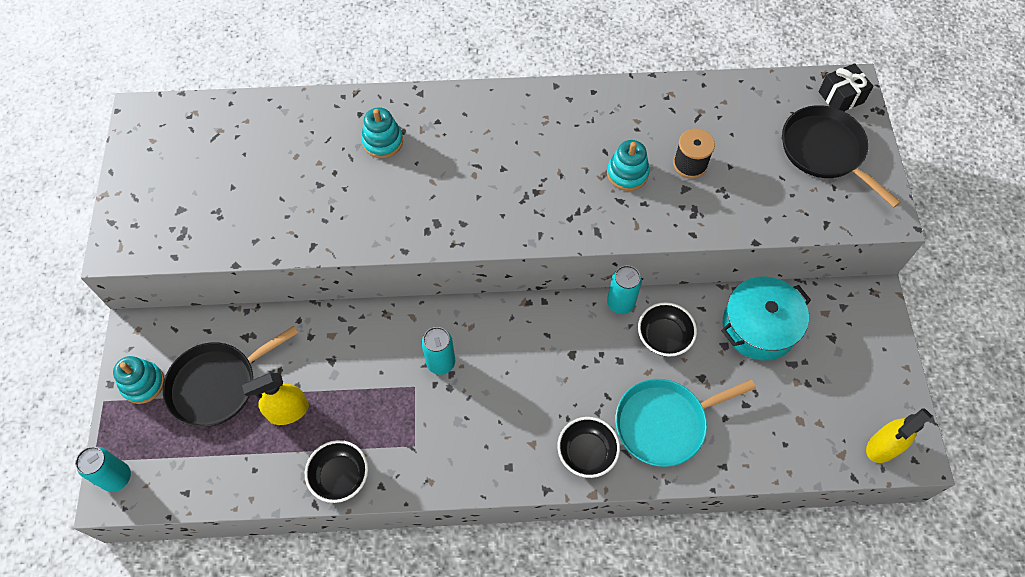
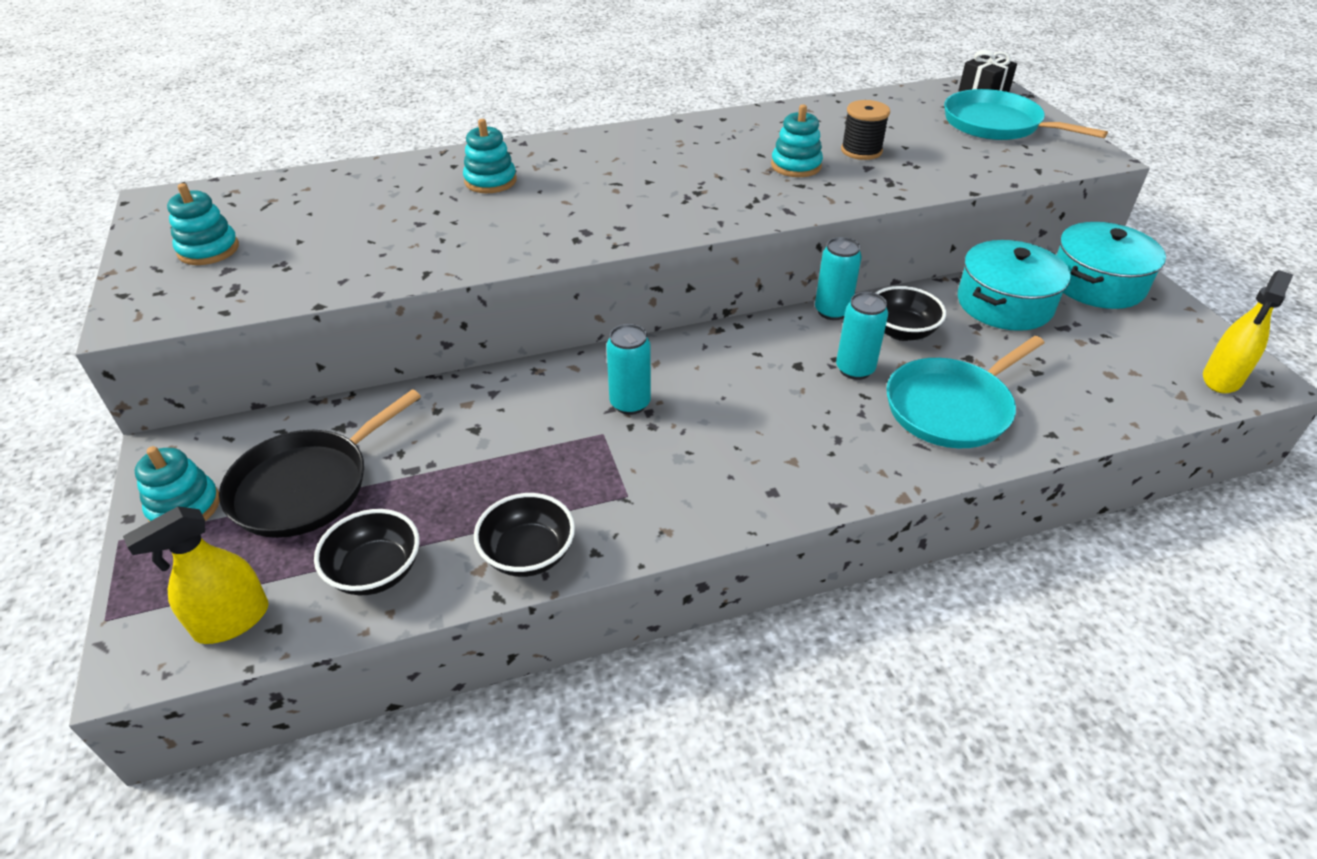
camera: 15 degrees left, 20 degrees down
(117, 477) = (149, 634): turquoise can -> turquoise can (855, 369)
(170, 183) = (208, 250): none -> turquoise stacking toy
(288, 411) = (425, 494): yellow spray bottle -> yellow spray bottle (232, 621)
(586, 453) = (870, 456): black bowl -> black bowl (376, 571)
(825, 151) = (996, 125): black pan -> turquoise pan
(847, 322) = (1097, 284): none -> turquoise pot

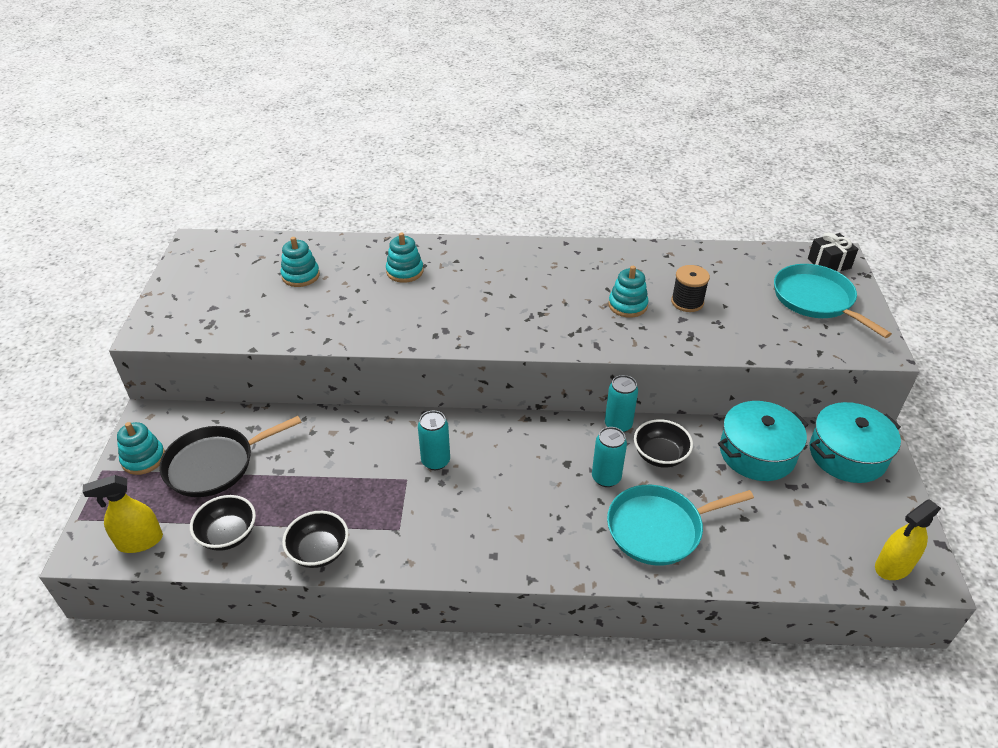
camera: 20 degrees right, 0 degrees up
(208, 250) = (208, 289): turquoise stacking toy -> turquoise stacking toy (300, 276)

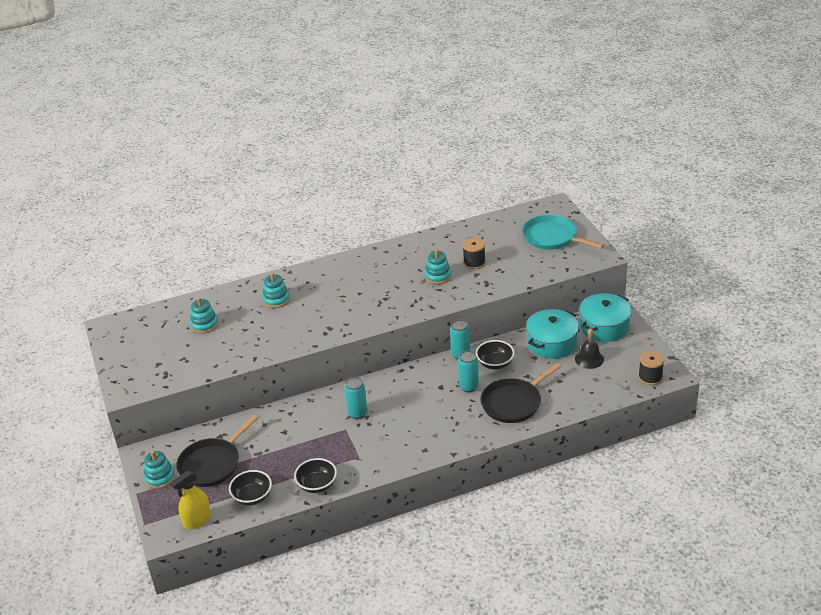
camera: 20 degrees left, 5 degrees down
(659, 528) = (513, 403): turquoise pan -> black pan
(804, 498) = (589, 359): none -> black bell
(829, 263) = (551, 211): black gift -> none
(893, 566) = (650, 377): yellow spray bottle -> black spool

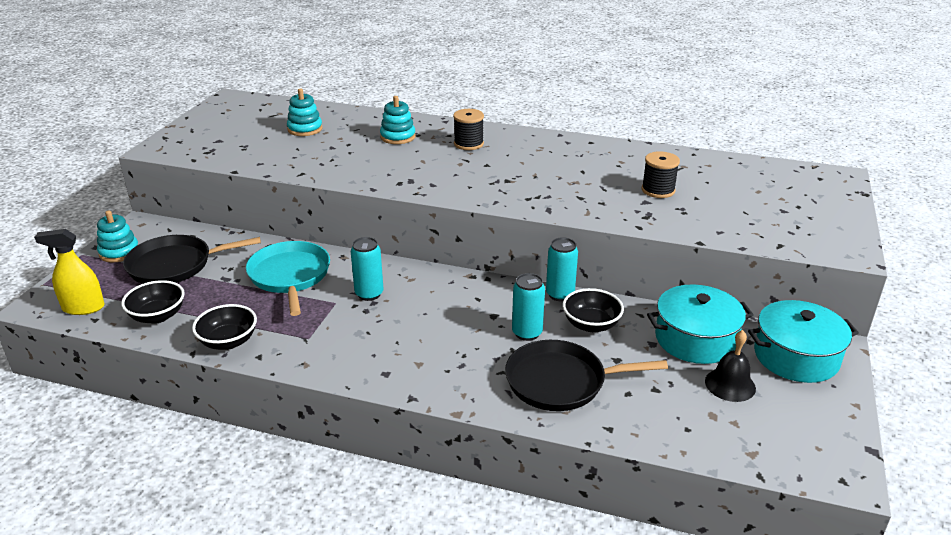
camera: 35 degrees right, 5 degrees down
(438, 276) = (596, 185): turquoise stacking toy -> none
(552, 237) = (797, 205): turquoise pan -> turquoise pan (290, 276)
(650, 377) = (806, 459): black spool -> black spool (468, 144)

